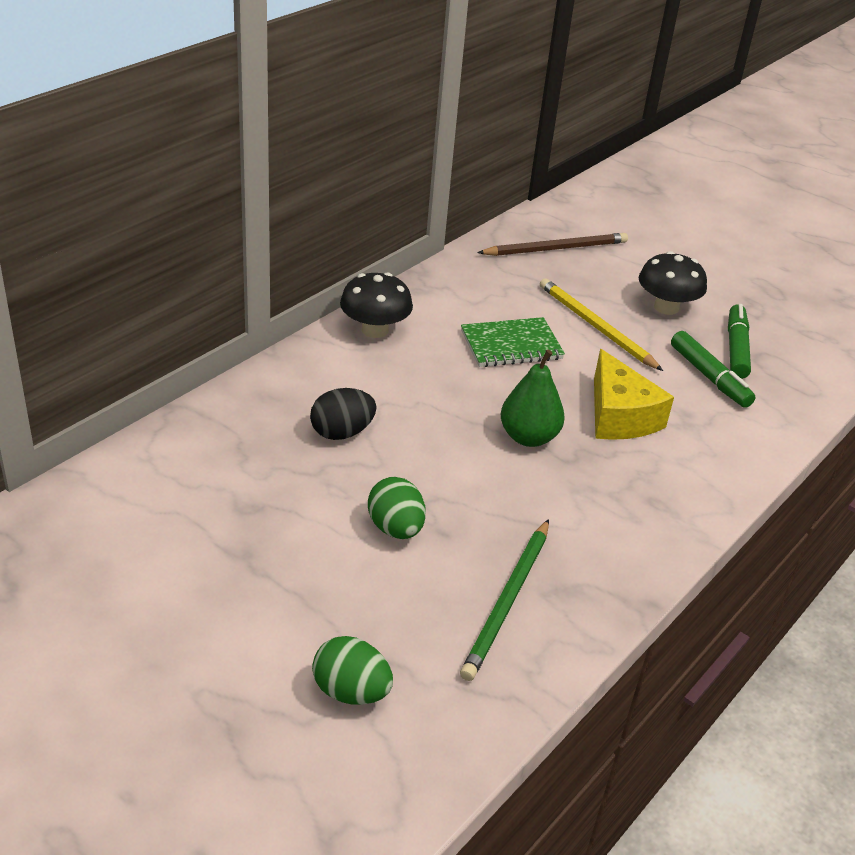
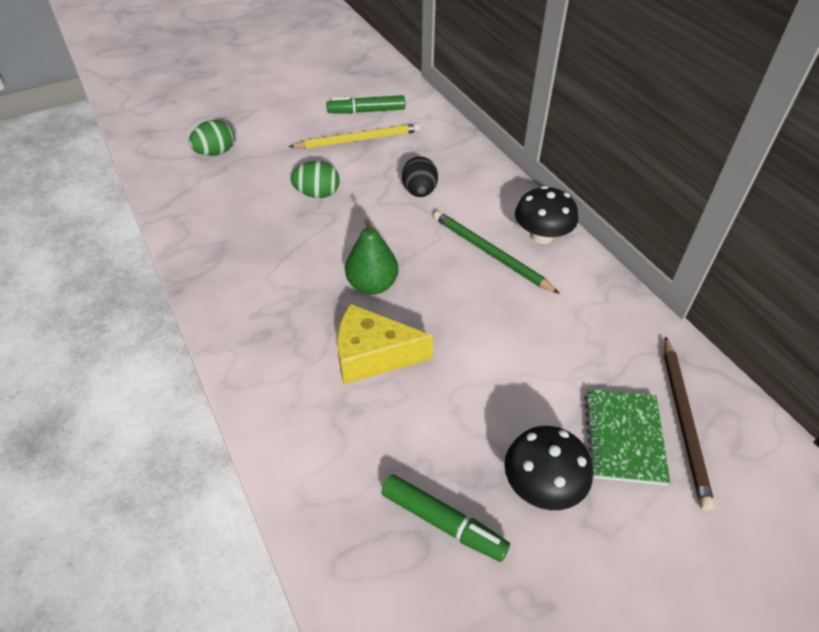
camera: 115 degrees right, 10 degrees up
(507, 601) = (229, 223): green pencil -> green pencil (490, 253)
(511, 345) = (499, 316): green notebook -> green notebook (624, 437)
(596, 327) = (516, 395): yellow pencil -> yellow pencil (359, 139)
(709, 377) = (401, 463): green marker -> green marker (366, 111)

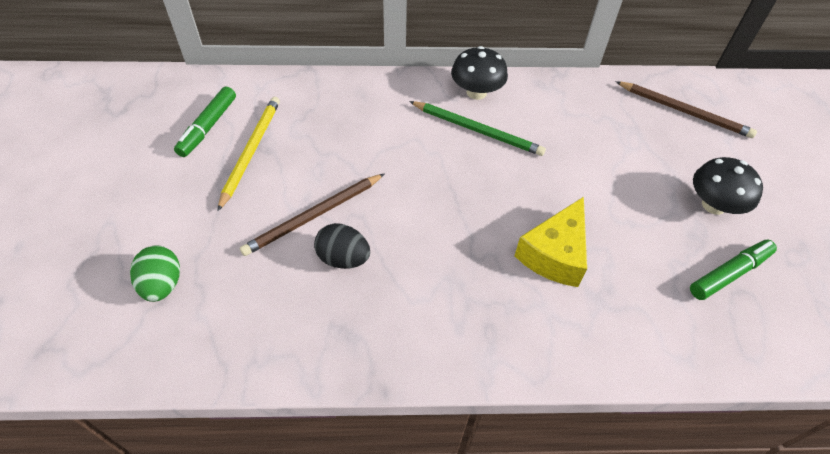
camera: 65 degrees left, 5 degrees up
(317, 194) = (313, 216): green egg -> brown pencil
(372, 285) = (470, 222): green pear -> none
(419, 192) = (368, 140): black egg -> black egg (343, 258)
(490, 253) = (477, 130): green pencil -> green pencil turned 135 degrees counterclockwise
(624, 437) = (687, 145): green notebook -> none

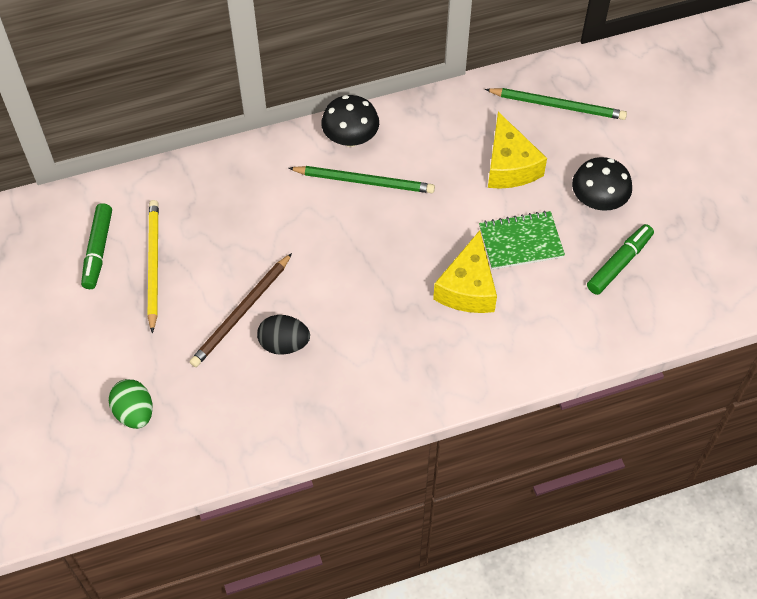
camera: 15 degrees left, 5 degrees up
(622, 224) = (520, 242): none -> green notebook
(625, 151) = (509, 165): none -> yellow cheese
(684, 111) = (558, 106): brown pencil -> green pencil

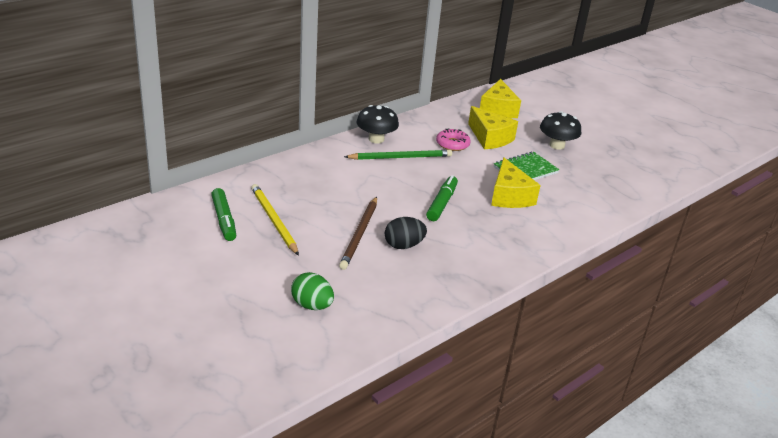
camera: 25 degrees left, 25 degrees down
(449, 168) = (452, 144): none -> pink donut
(558, 106) = (498, 109): green pencil -> yellow cheese
(619, 263) = (593, 170): green marker -> green marker (441, 203)

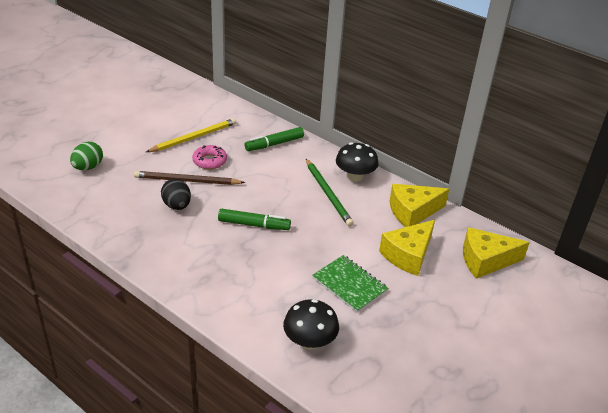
camera: 80 degrees right, 5 degrees up
(224, 220) = (187, 116): green marker -> green marker (274, 144)
(452, 144) = (376, 227): pink donut -> pink donut (209, 161)
(509, 196) = (287, 272): yellow cheese -> yellow cheese (412, 212)
(557, 145) = (426, 314): black mushroom -> black mushroom (309, 341)

